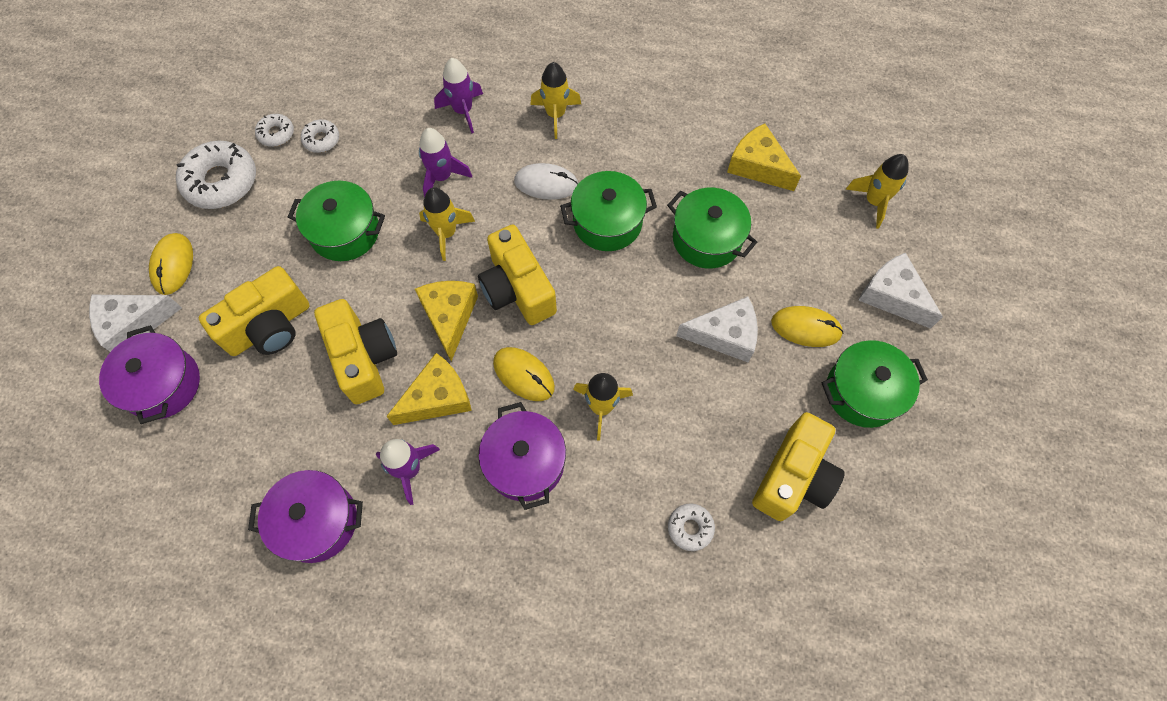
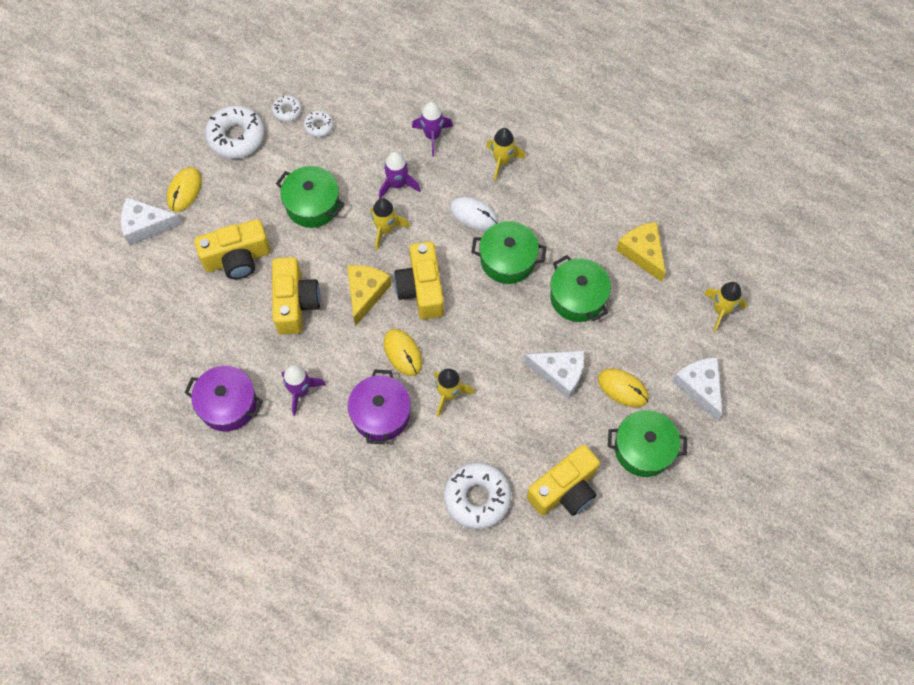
camera: 20 degrees right, 0 degrees up
(163, 384) = (154, 275): purple pot -> none
(437, 397) = (337, 348): yellow cheese -> none
(690, 528) = (477, 498): white donut -> white donut, size x1.96

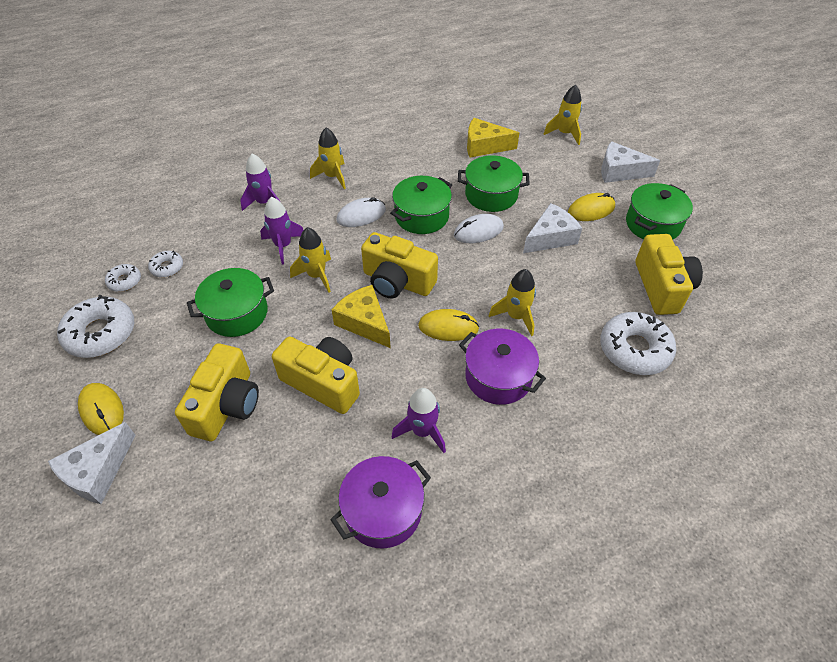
camera: 55 degrees left, 15 degrees down
(523, 313) = (478, 231): none -> white mouse

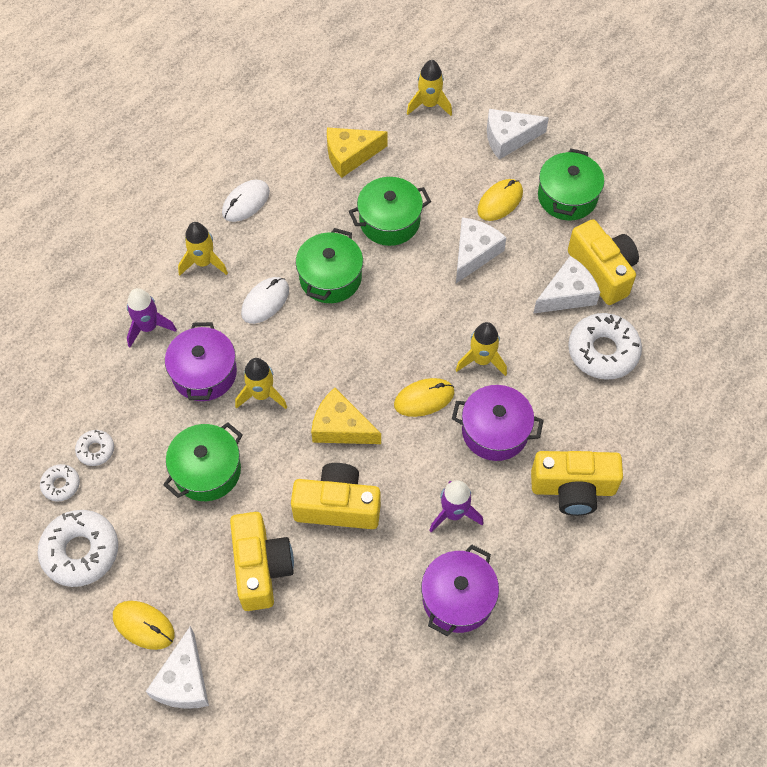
camera: 25 degrees left, 10 degrees up
(283, 246) = (204, 373): purple rocket -> purple pot
(397, 281) = (348, 368): yellow camera -> yellow camera (573, 488)
(478, 231) = (398, 274): white mouse -> white mouse (246, 202)
(620, 293) = (567, 294): none -> white cheese

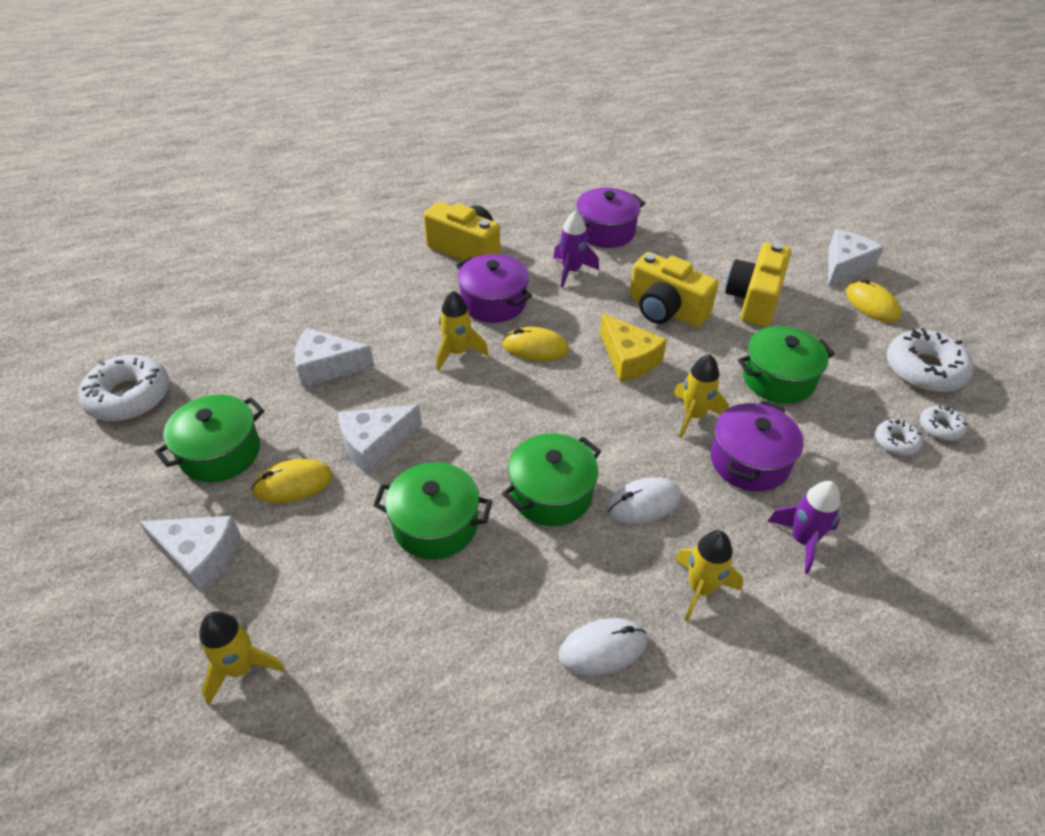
camera: 150 degrees left, 15 degrees down
(350, 155) = (413, 644): yellow cheese -> none
(602, 271) = (273, 370): yellow camera -> none
(603, 351) = (347, 314): white donut -> white donut (129, 397)

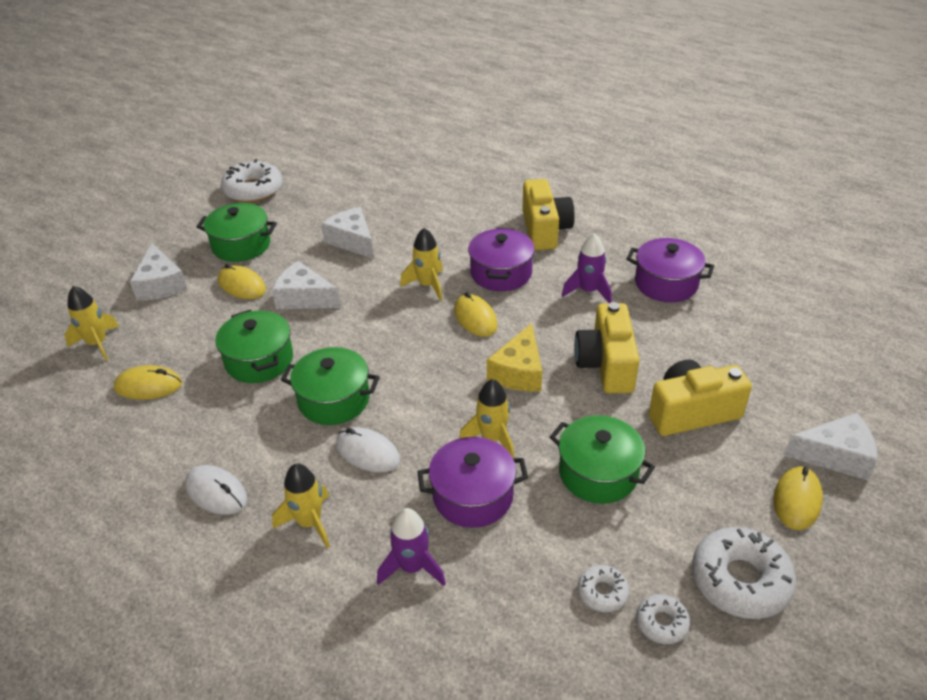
camera: 55 degrees right, 5 degrees down
(376, 643) = (148, 386): none -> yellow mouse

